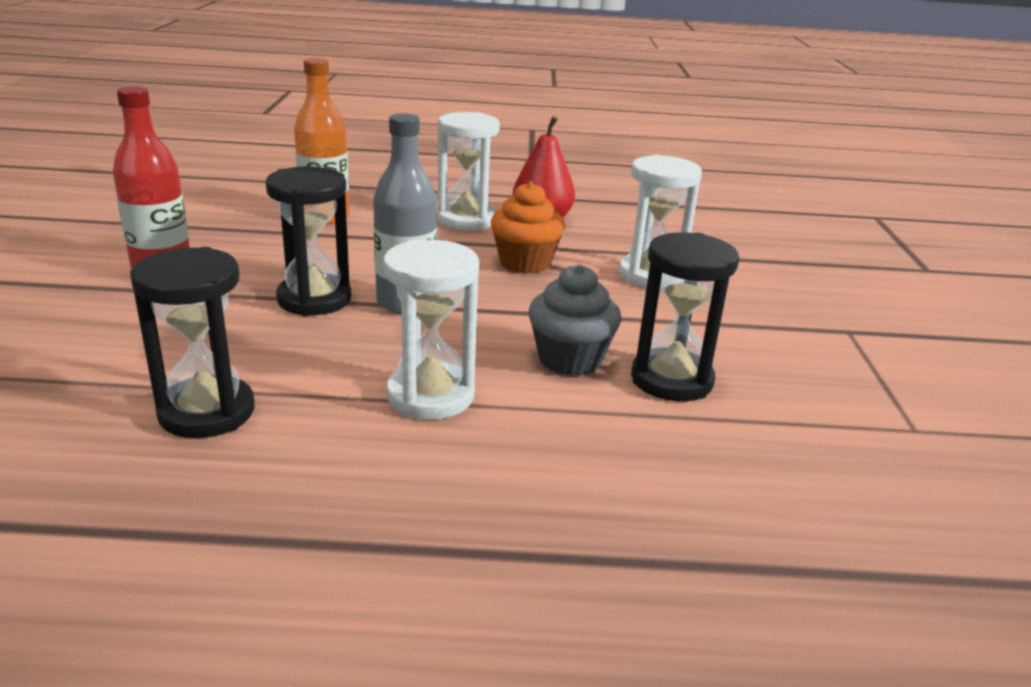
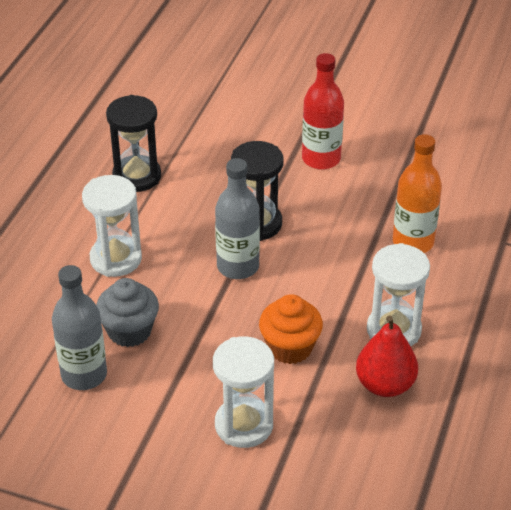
camera: 110 degrees right, 15 degrees up
(671, 380) = (84, 375): black hourglass -> grey bottle

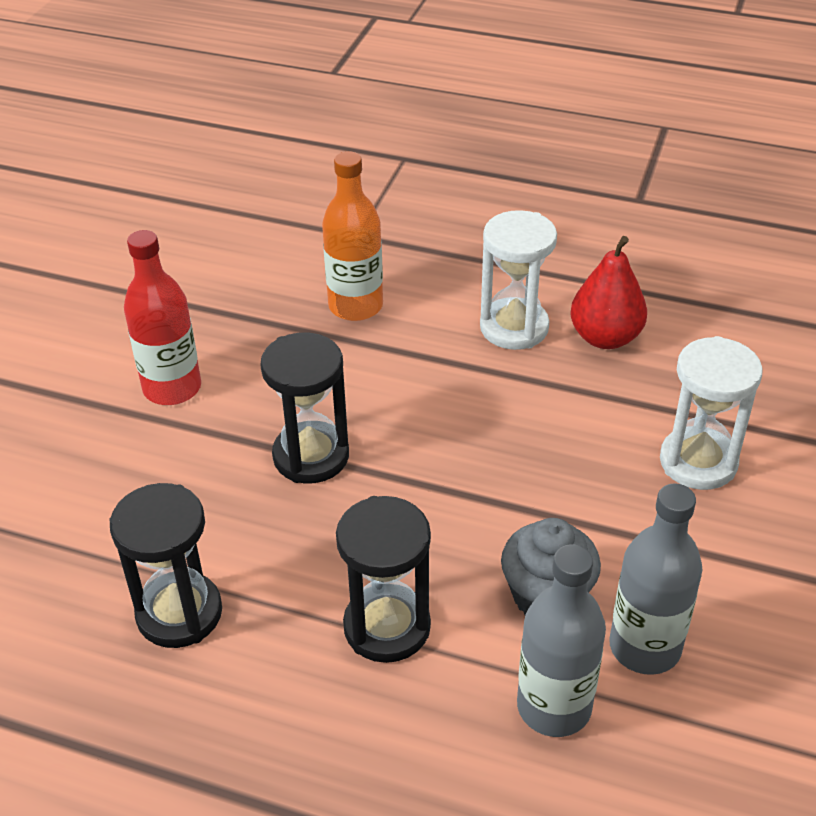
camera: 90 degrees left, 0 degrees up
(116, 259) = (387, 627): white hourglass -> black hourglass
(238, 266) = (403, 475): grey bottle -> grey bottle (554, 707)
(290, 347) = (556, 419): orange cupcake -> none

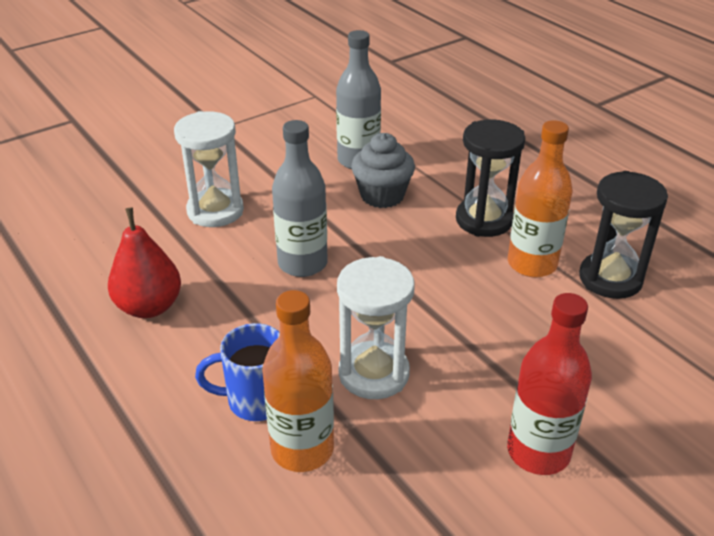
camera: 145 degrees left, 5 degrees down
(284, 585) = (532, 264): none -> orange bottle
(311, 456) = (456, 331): black hourglass -> none
(425, 317) = (255, 400): none -> blue mug
(514, 327) = (200, 351): white hourglass -> white hourglass (374, 373)
(554, 707) = (427, 161): grey bottle -> grey bottle (302, 263)

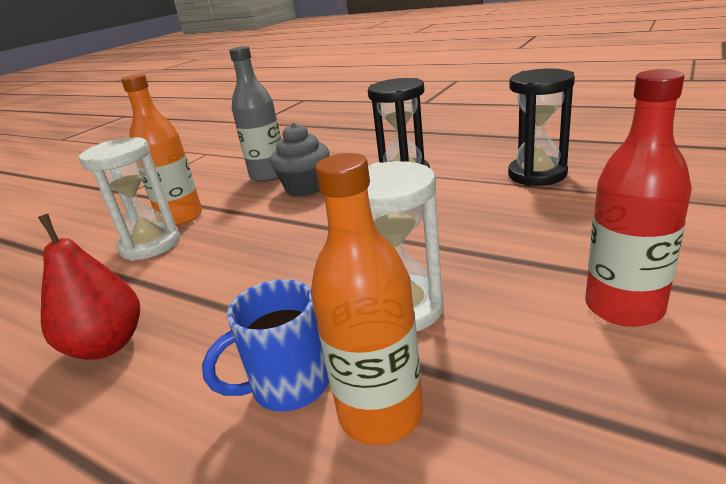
camera: 20 degrees left, 10 degrees down
(302, 263) = (264, 252): grey bottle -> none
(532, 264) = (468, 186): orange bottle -> orange bottle (181, 217)

